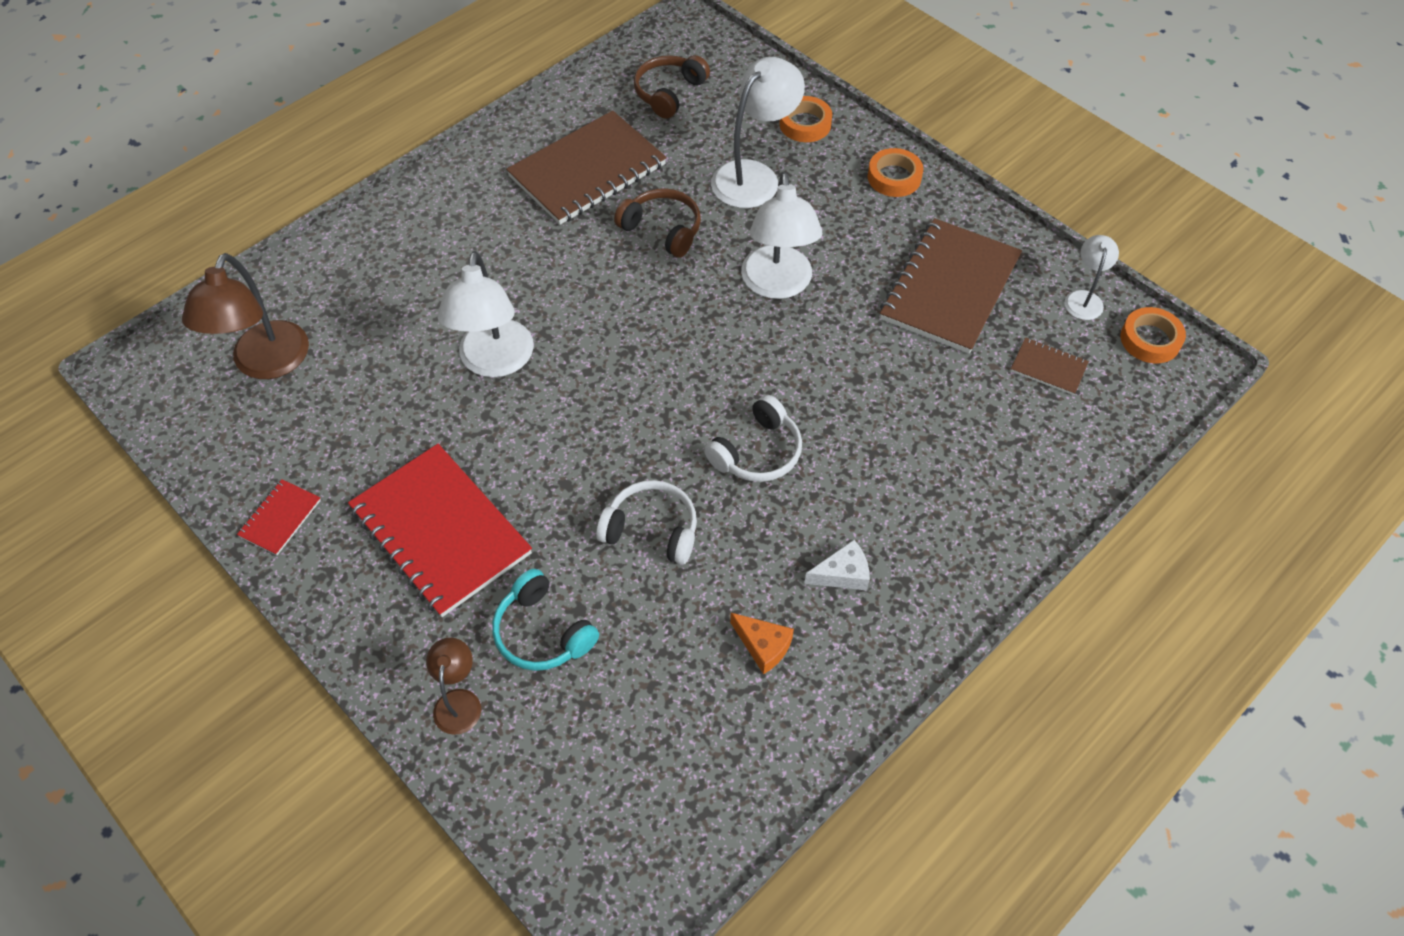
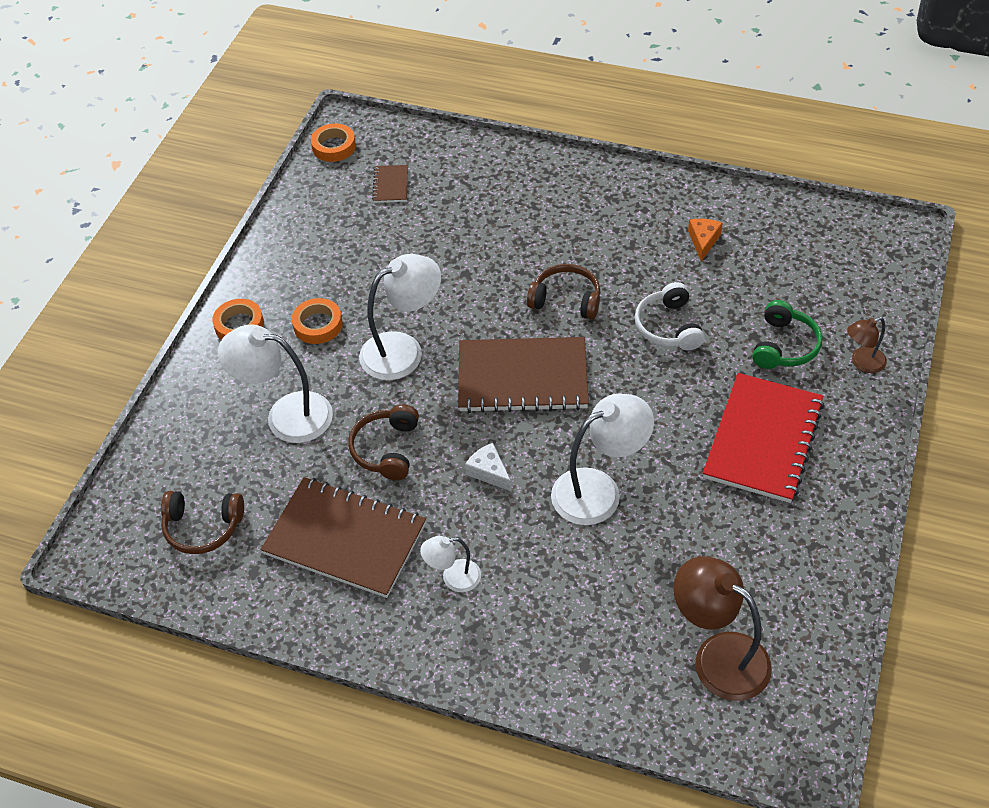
camera: 115 degrees left, 5 degrees down
(266, 364) = (718, 656): brown lamp -> brown lamp turned 120 degrees counterclockwise
(280, 518) = (834, 545): red notebook -> none
(542, 632) = (784, 346): turquoise headphones -> green headphones
(757, 452) = (566, 300): white headphones -> brown headphones
(805, 124) = (199, 407): orange tape -> orange tape (318, 325)
(842, 574) = (626, 225): white cheese -> white cheese (489, 472)
(949, 288) = (346, 254): brown notebook -> brown notebook (522, 378)
(1084, 298) = (314, 186): white lamp -> white lamp (453, 578)

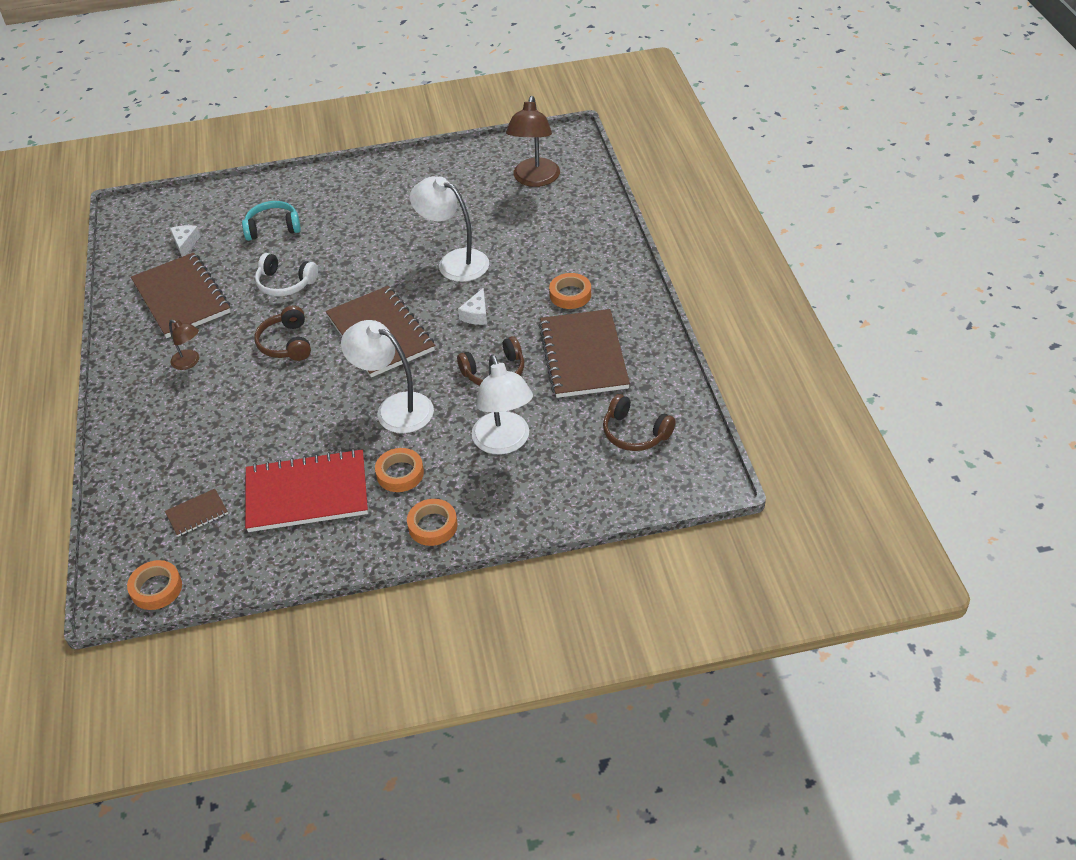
camera: 120 degrees left, 5 degrees down
(203, 527) = (635, 433): brown headphones -> brown headphones turned 150 degrees clockwise
(453, 578) = (570, 295): white lamp -> orange tape
(668, 327) = (285, 283): white headphones -> white headphones turned 60 degrees clockwise
(703, 241) = (181, 297): orange cheese -> brown notebook
(763, 440) = (363, 212): red notebook -> red notebook (307, 493)
(784, 346) = (273, 228): green headphones -> turquoise headphones
(802, 265) = (185, 244): none -> white cheese
(862, 363) = (269, 193): brown lamp -> brown lamp (190, 362)

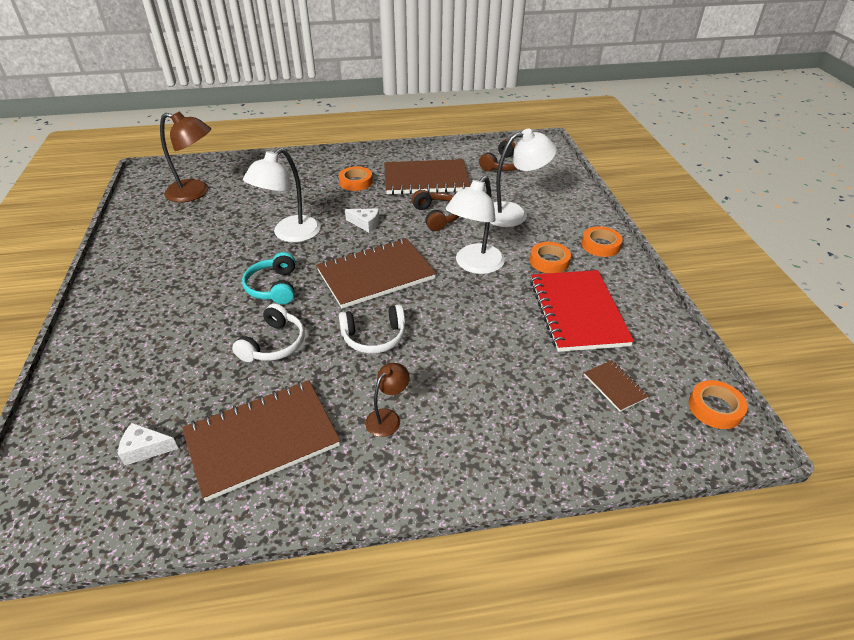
camera: 90 degrees left, 5 degrees down
(273, 228) = (163, 361): turquoise headphones -> turquoise headphones (274, 287)
(286, 343) = (374, 337): brown headphones -> white headphones

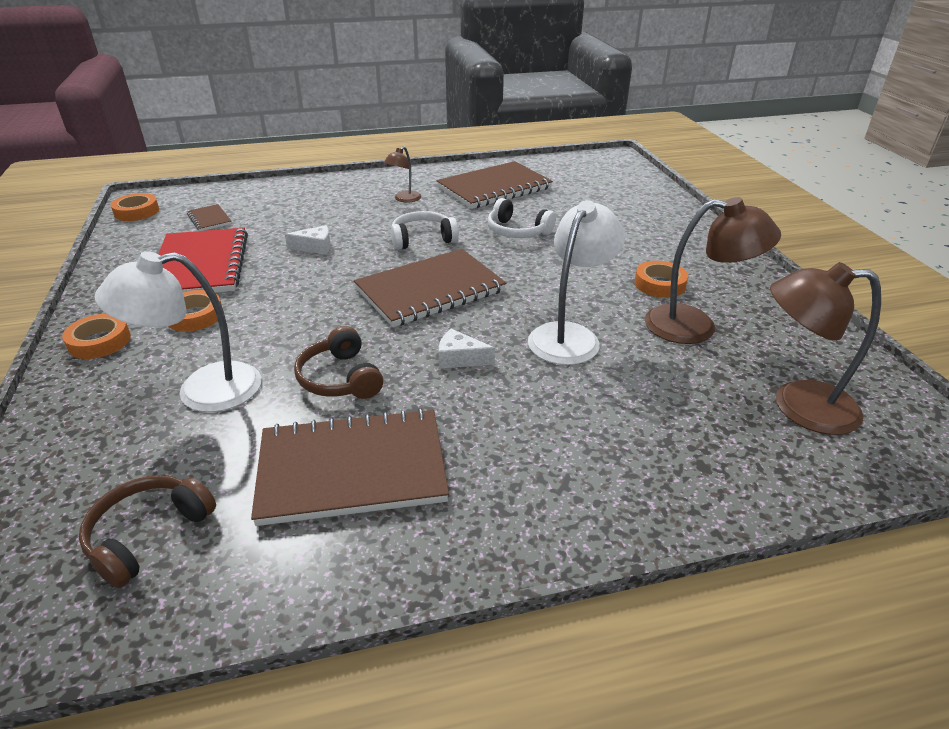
camera: 175 degrees right, 5 degrees down
(145, 449) = (573, 182): white cheese -> white cheese (315, 247)
(202, 236) = (695, 326): none -> brown lamp
(274, 287) = (548, 273): turquoise headphones -> none
(274, 344) = (517, 231): white headphones -> white headphones turned 75 degrees counterclockwise
(356, 182) = (503, 452): orange tape -> orange tape (659, 284)
(474, 265) = (300, 306): white lamp -> none

